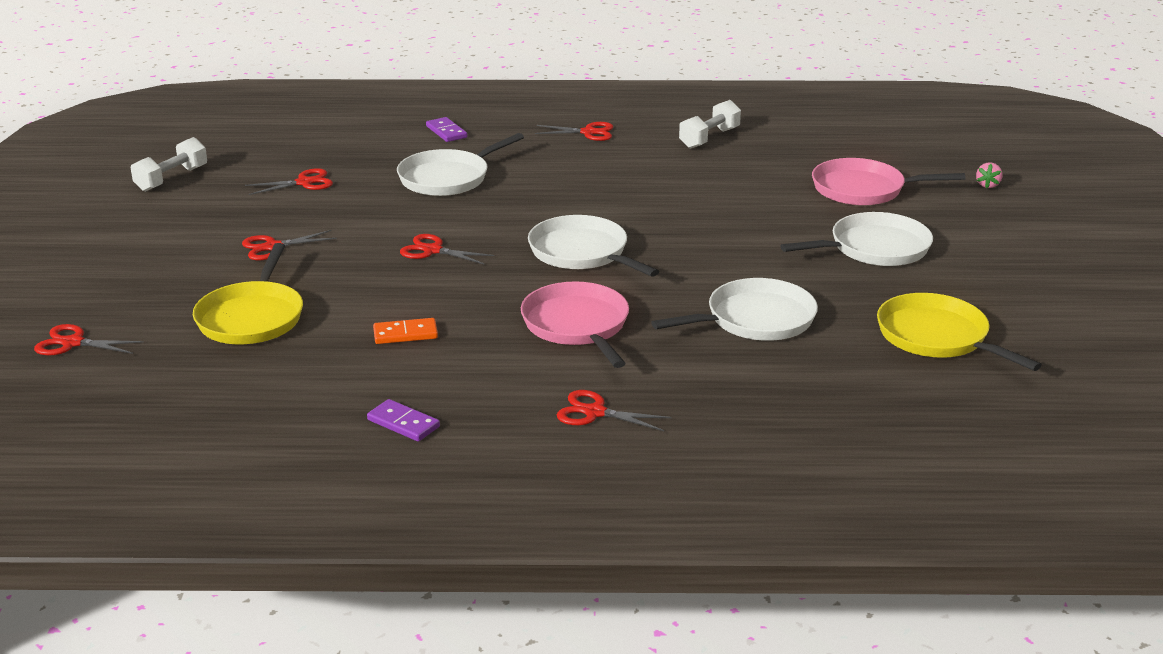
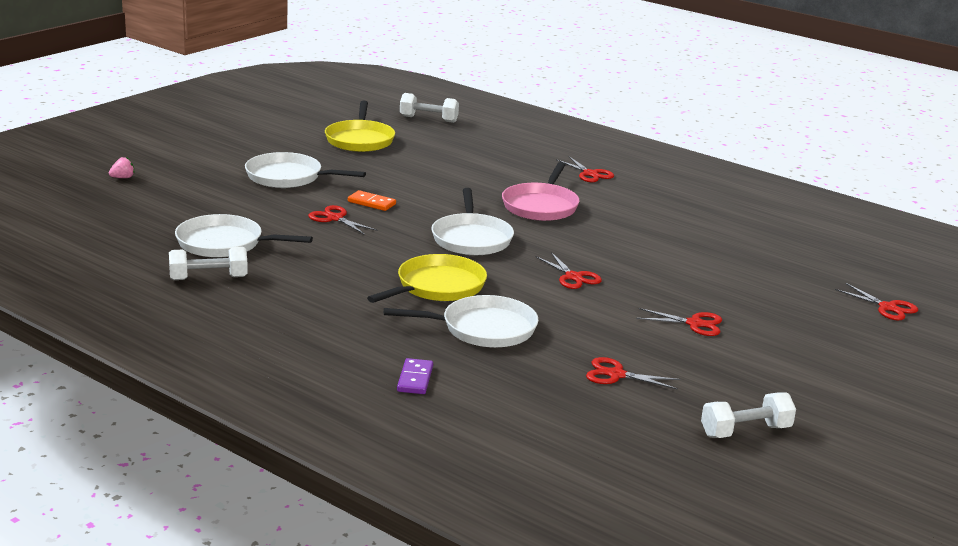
camera: 145 degrees left, 5 degrees down
(252, 318) = (748, 280): yellow pan -> yellow pan (437, 287)
(403, 423) = (697, 202): purple domino -> none
(405, 334) = (652, 237): orange domino -> orange domino (371, 203)
(588, 132) = (291, 324): red scissors -> red scissors (335, 218)
(755, 319) = (435, 175): white pan -> white pan (224, 243)
(863, 189) = (204, 204): pink pan -> none
(955, 424) = (428, 119): none -> white dumbbell

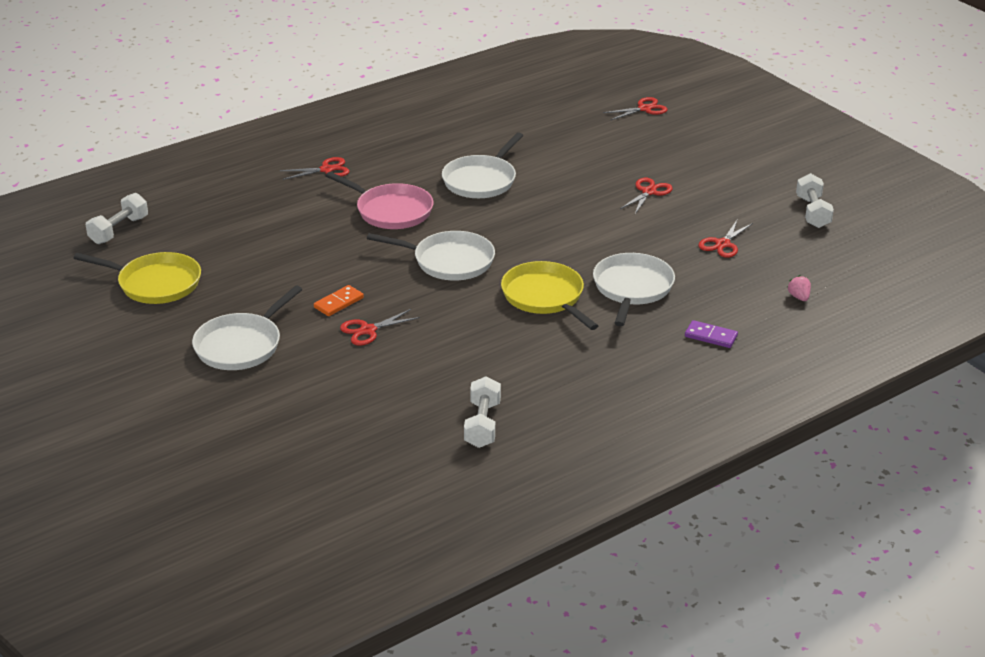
camera: 70 degrees left, 10 degrees up
(122, 178) = (180, 463): pink strawberry -> pink strawberry (799, 297)
(224, 243) = (402, 406): white pan -> white pan (481, 180)
(573, 277) = (548, 226): red scissors -> none

